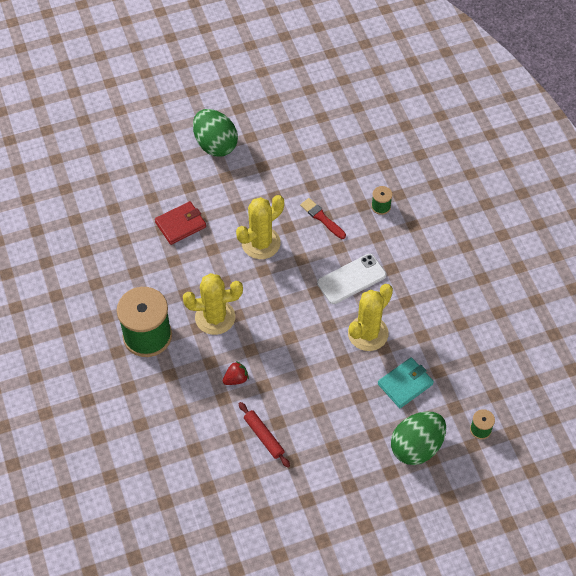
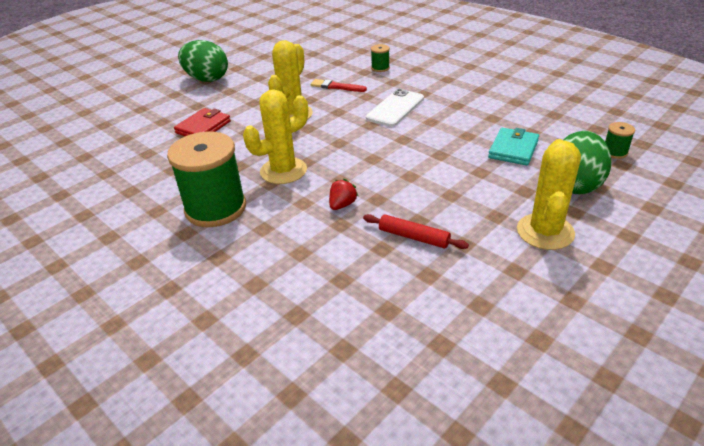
camera: 25 degrees left, 20 degrees down
(368, 333) = (444, 132): yellow cactus -> yellow cactus (545, 232)

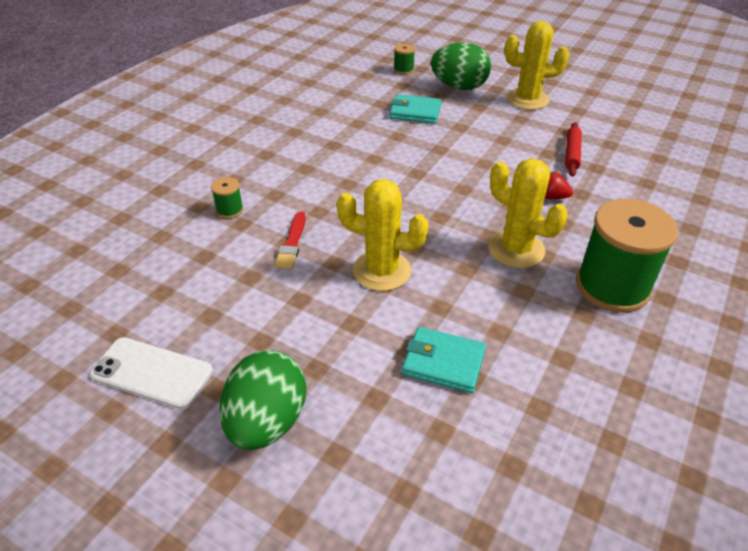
camera: 105 degrees left, 5 degrees up
(203, 127) = (443, 362): red wallet -> turquoise wallet
(395, 108) = (348, 185): white phone -> white phone (152, 373)

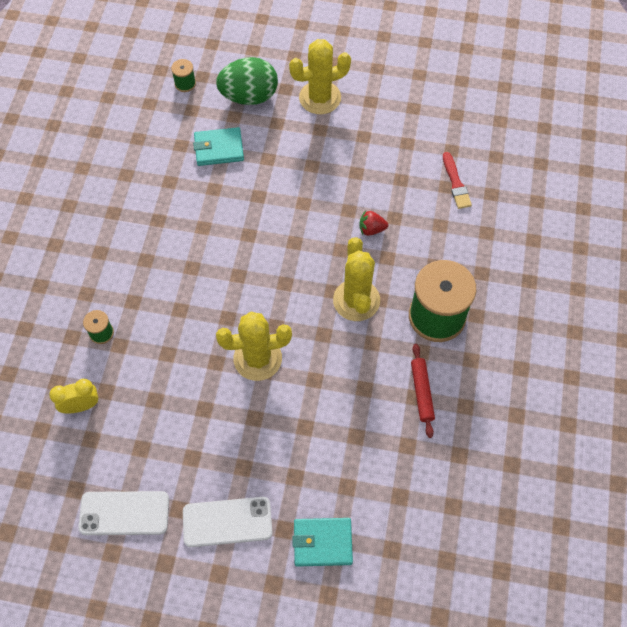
camera: 20 degrees left, 20 degrees up
(171, 261) = (81, 406): none -> yellow clock
(267, 421) = (227, 522): green egg -> white phone
(292, 243) = (173, 353): red brush -> red brush (456, 183)
(443, 362) = (332, 430): turquoise wallet -> turquoise wallet (322, 542)
(516, 249) = (356, 300): yellow cactus -> yellow cactus turned 60 degrees clockwise
(571, 154) = (376, 167): red rolling pin -> red rolling pin (421, 392)

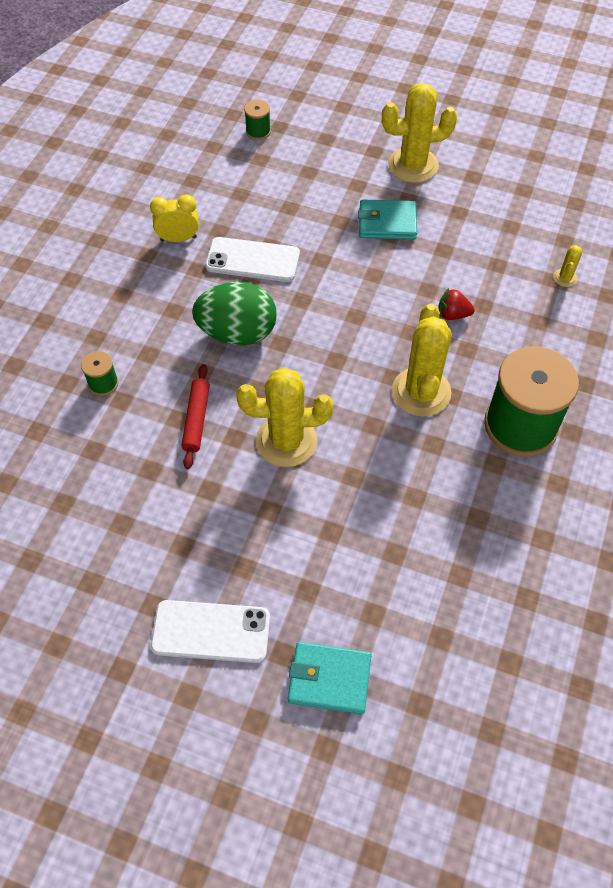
camera: 10 degrees right, 5 degrees down
(81, 406) = (60, 462): yellow clock -> yellow clock (178, 239)
(124, 513) = (83, 599): white phone -> white phone (252, 260)
(219, 148) = (284, 203): turquoise wallet -> turquoise wallet (387, 222)
(249, 96) = (330, 153): green egg -> green egg (237, 333)
(421, 392) = (488, 513): red rolling pin -> red rolling pin (196, 419)
(456, 183) = (565, 278): red brush -> yellow cactus

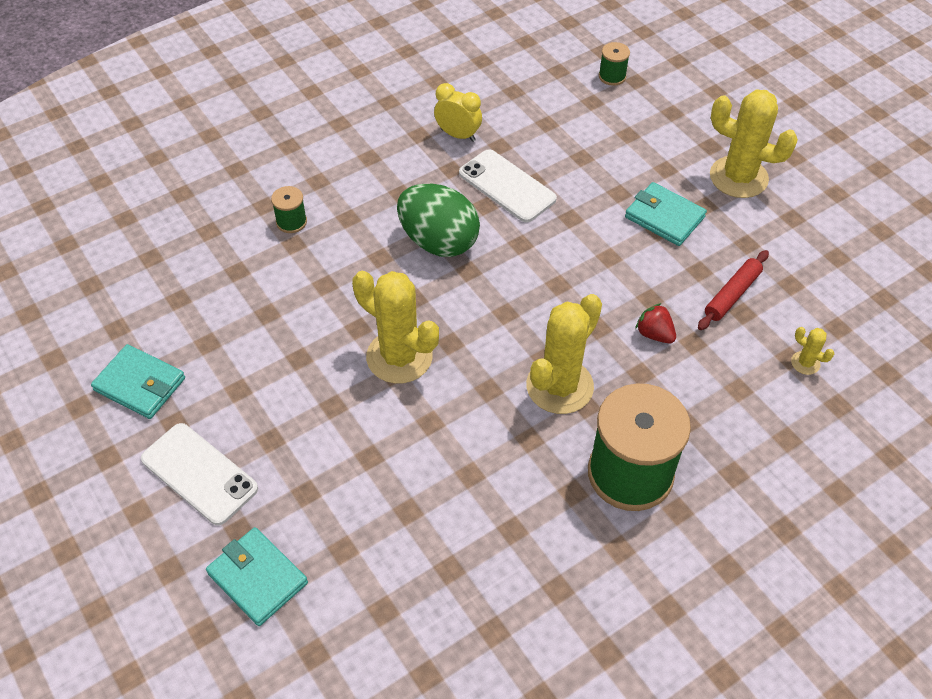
camera: 35 degrees right, 5 degrees down
(94, 593) = (140, 384): none -> turquoise wallet
(196, 419) = (340, 294): red rolling pin -> red rolling pin (732, 294)
(565, 278) = (805, 363): yellow cactus -> yellow cactus turned 75 degrees clockwise

